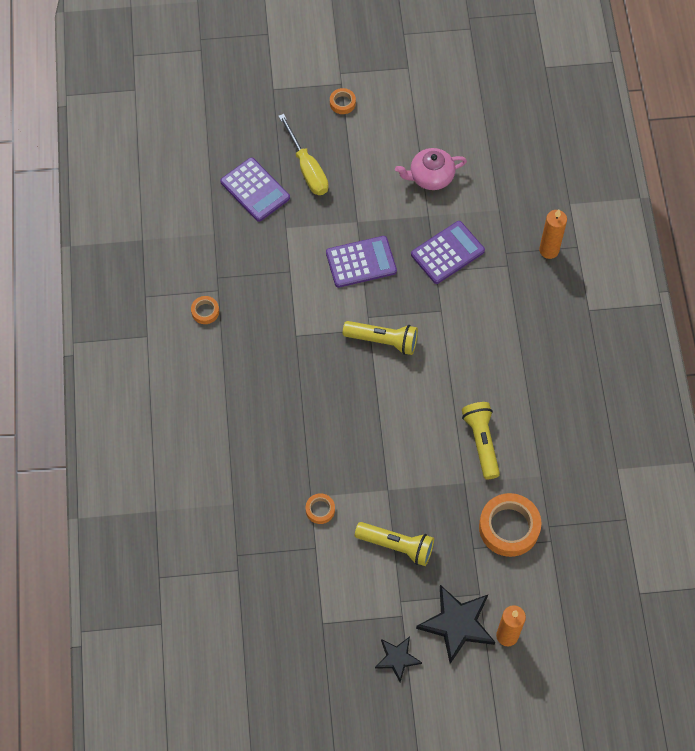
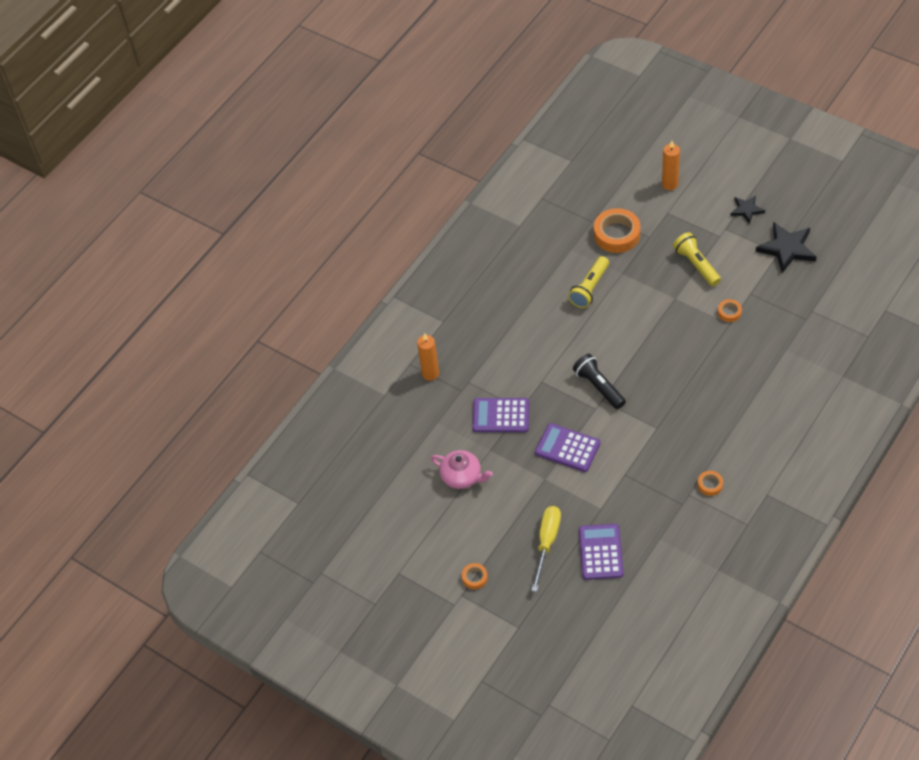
camera: 135 degrees left, 10 degrees down
(383, 341) = (599, 387): yellow flashlight -> black flashlight
(457, 624) = (694, 206): black star -> black star (787, 248)

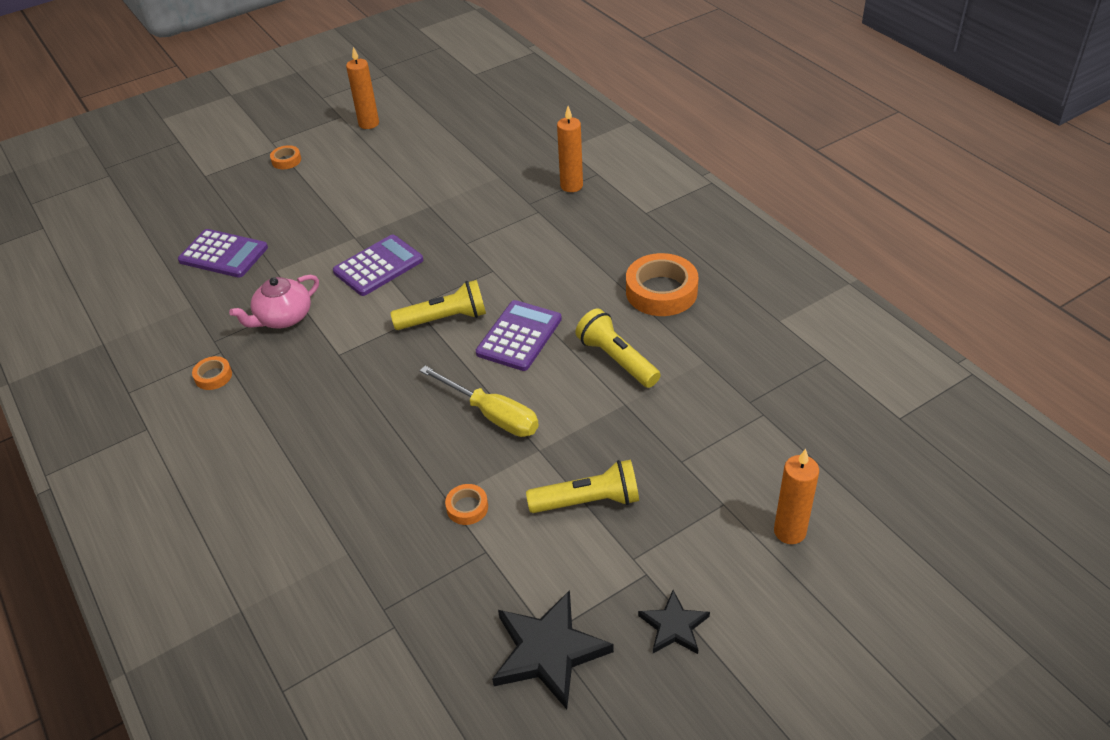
camera: 110 degrees right, 10 degrees down
(401, 545) = (369, 123): none -> orange candle
(462, 476) = (413, 178): pink teapot -> pink teapot (283, 318)
(501, 416) = (468, 225): purple calculator -> purple calculator (519, 336)
(547, 543) = (275, 218): yellow screwdriver -> yellow screwdriver (492, 415)
(599, 387) = (444, 319): black flashlight -> yellow flashlight
(616, 234) = (706, 422): orange tape -> orange tape (661, 291)

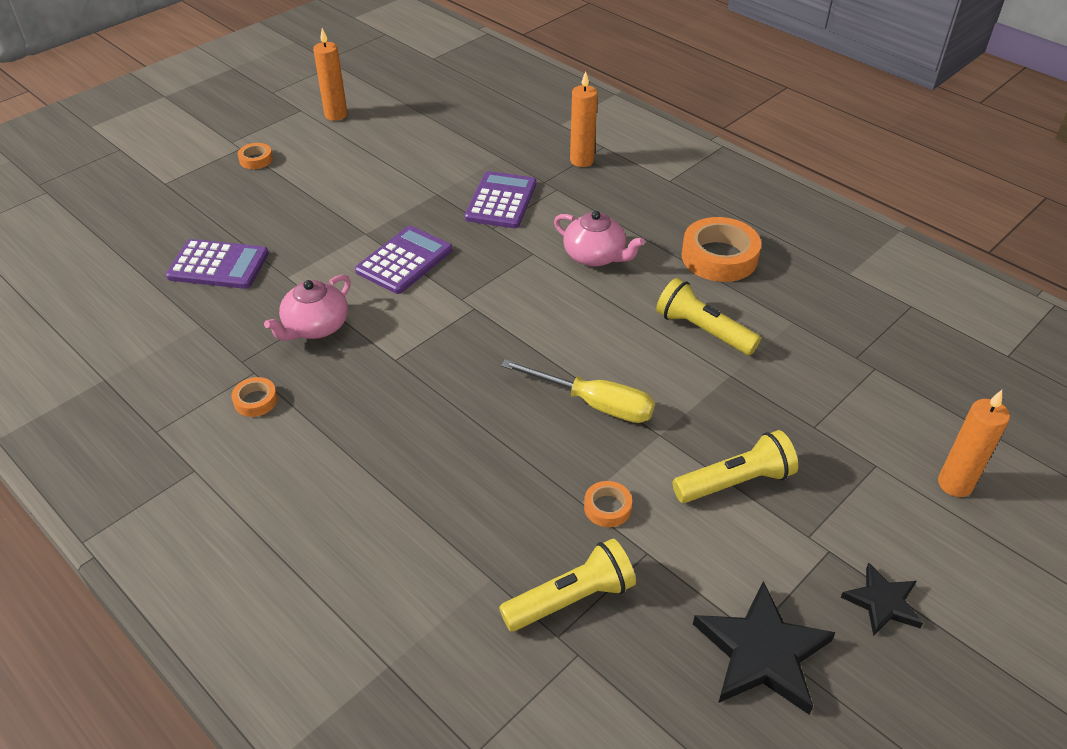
camera: 15 degrees left, 0 degrees up
(444, 319) = (500, 309): yellow flashlight -> yellow flashlight (571, 599)
(519, 336) = (589, 318): purple calculator -> purple calculator (501, 201)
(547, 279) = (595, 256): none -> pink teapot

